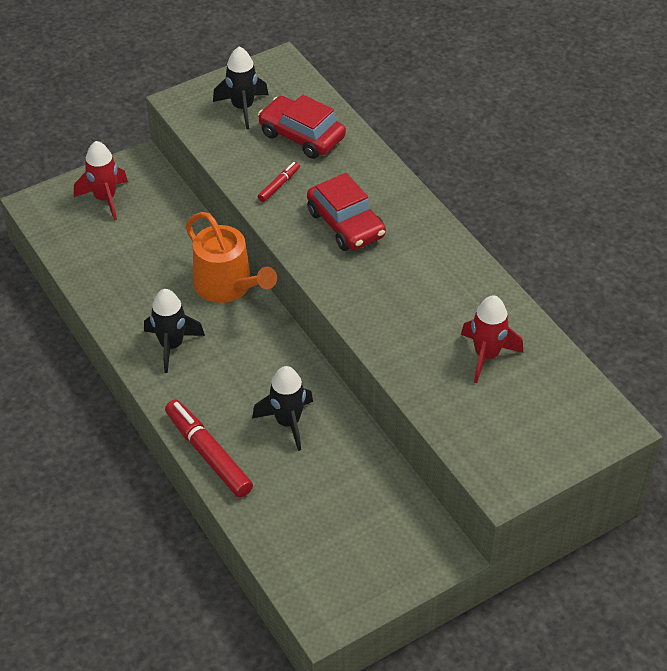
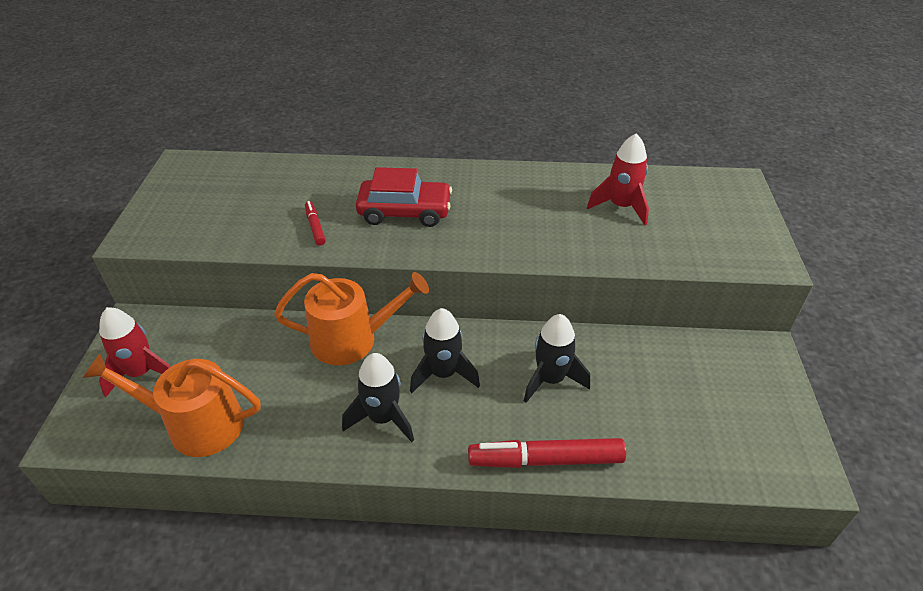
camera: 55 degrees left, 5 degrees down
(90, 255) = (196, 424): none -> orange watering can
(243, 108) = (198, 205): black rocket -> black rocket (443, 374)
(302, 136) = (277, 189): red car -> none

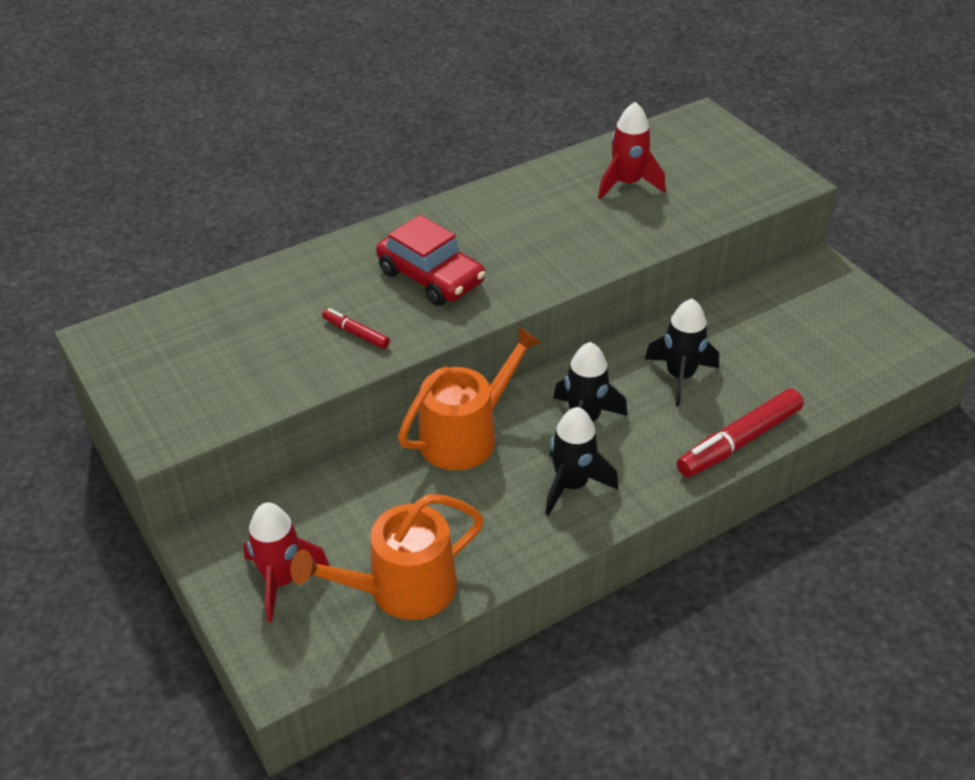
camera: 35 degrees left, 0 degrees up
(405, 212) = (431, 277): red car -> red car turned 75 degrees clockwise

